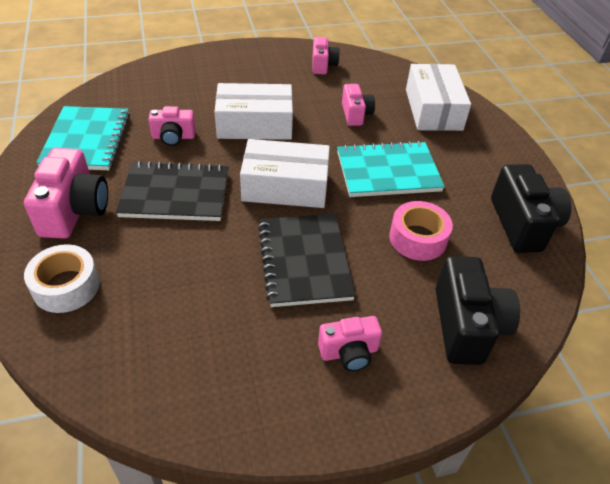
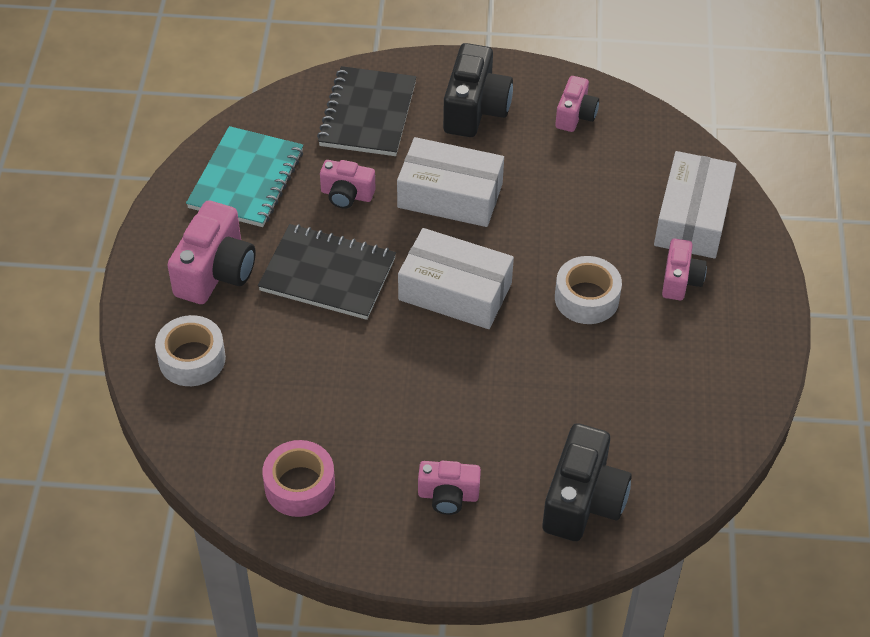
camera: 20 degrees right, 5 degrees up
(304, 261) = (441, 388): black notebook -> black notebook (368, 114)
(356, 114) = (584, 205): pink camera -> pink camera (680, 280)
(388, 172) = (586, 298): turquoise notebook -> white tape
(418, 238) = (580, 392): pink tape -> pink tape (299, 486)
(522, 224) = (715, 403): black camera -> black camera (475, 109)

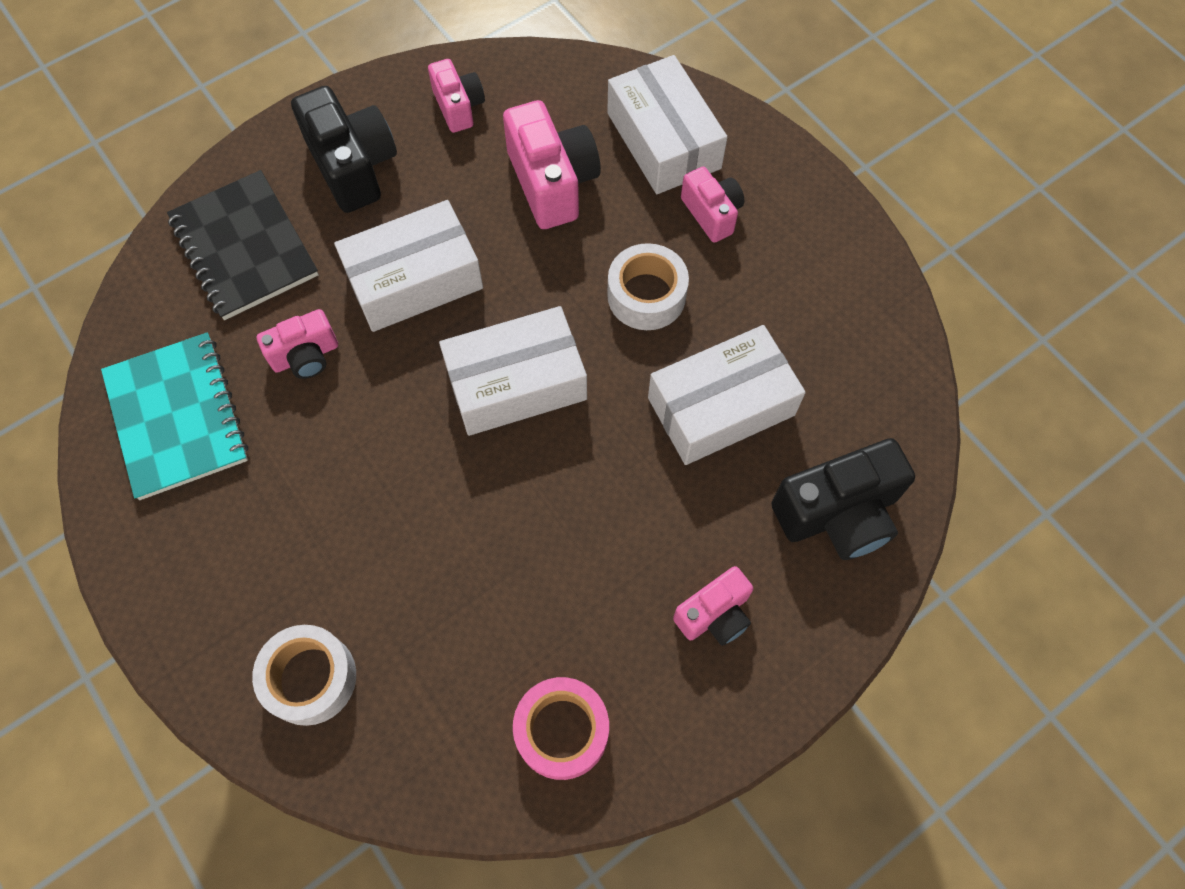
camera: 40 degrees left, 15 degrees up
(216, 272) = (242, 553): pink camera -> pink camera (552, 182)
(328, 274) = (369, 462): black notebook -> none
(570, 391) = (721, 406): none -> white box
(583, 500) = (838, 513): black camera -> black camera turned 90 degrees clockwise

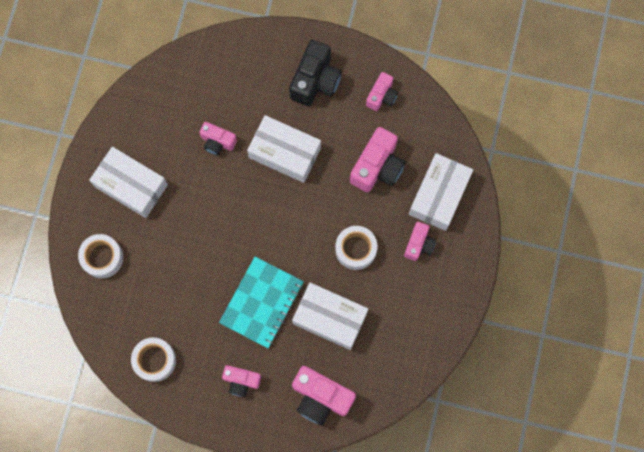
camera: 50 degrees right, 10 degrees up
(177, 417) = (154, 119): turquoise notebook -> turquoise notebook (261, 303)
(244, 247) = (243, 75): black notebook -> none
(516, 383) = (273, 231): white box -> white box (131, 186)
(562, 731) = (155, 360): pink tape -> white tape
(838, 513) = (321, 397): black camera -> pink camera

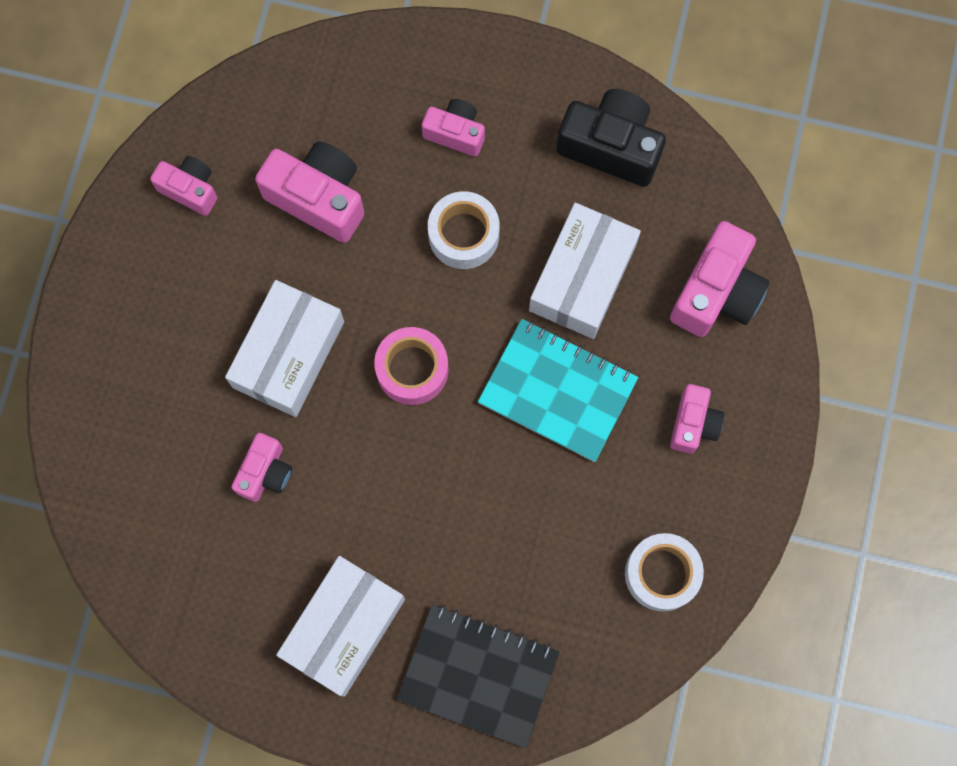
camera: 90 degrees left, 0 degrees up
(102, 258) = (478, 675): white tape -> black notebook
(275, 221) = (412, 369): none -> pink tape
(315, 81) = (156, 302): black camera -> black camera (611, 146)
(439, 195) = (370, 99): white box -> none

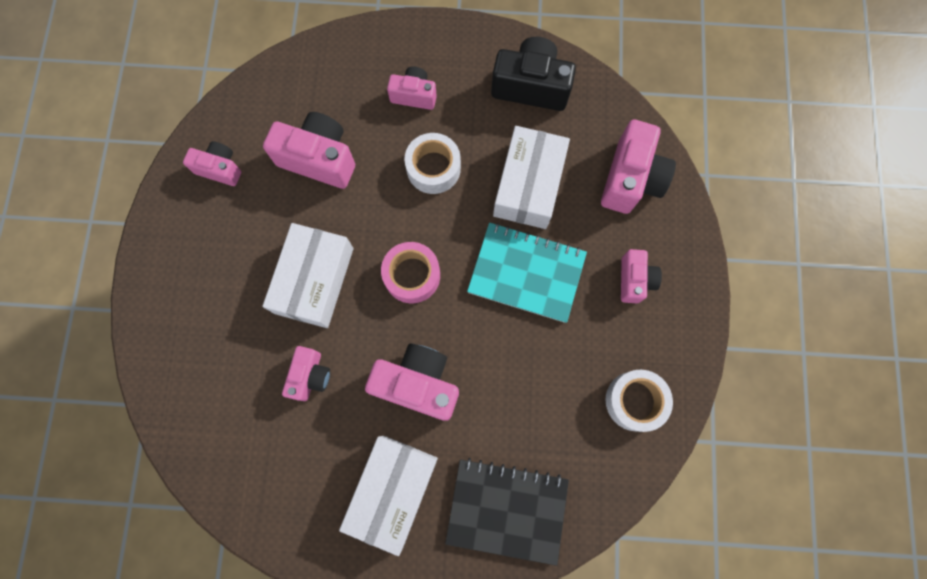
camera: 10 degrees left, 0 degrees up
(396, 506) = (418, 384): none -> pink camera

